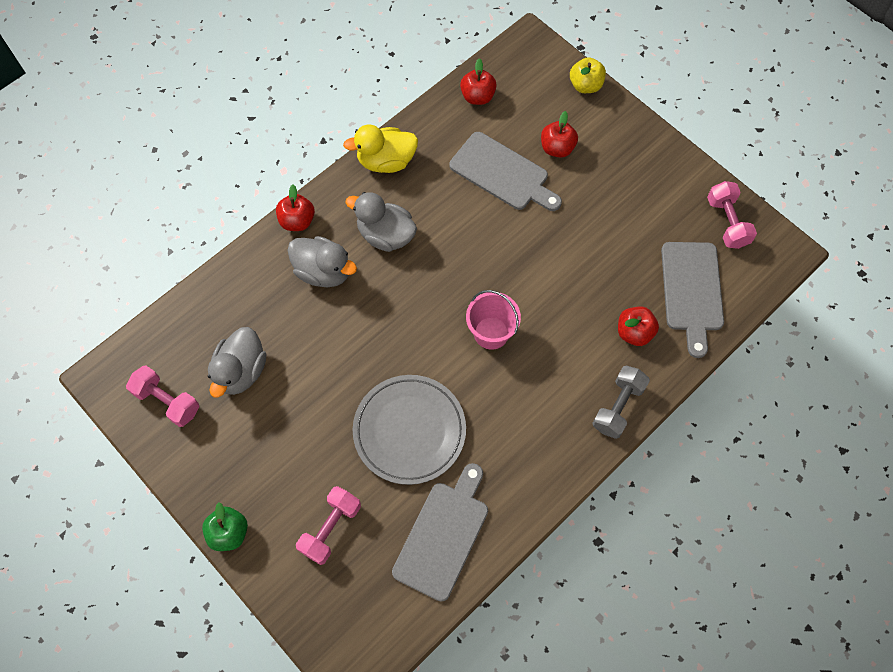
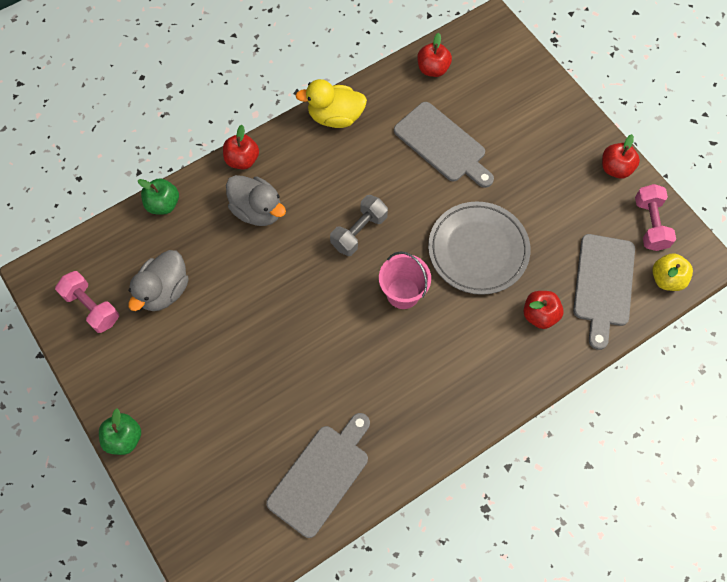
camera: 10 degrees right, 0 degrees up
(222, 280) = (163, 204): none -> green apple
(331, 528) = (218, 451): pink dumbbell -> none
(385, 235) = (321, 185): grey duck -> none
(409, 430) = (308, 372): grey plate -> grey plate (478, 250)
(557, 148) = (499, 129): red apple -> red apple (615, 168)
(585, 85) = (537, 73): yellow apple -> yellow apple (666, 279)
(618, 407) = (510, 383): grey dumbbell -> grey dumbbell (359, 232)

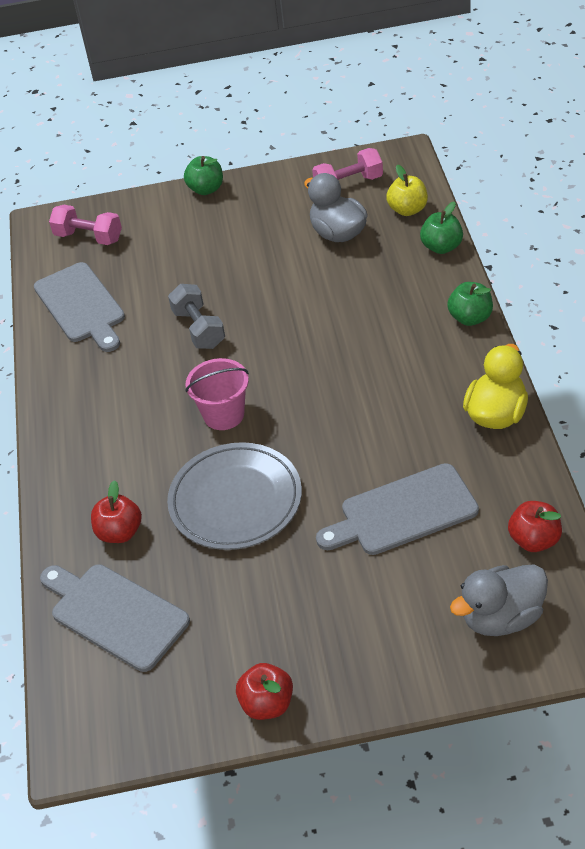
camera: 120 degrees right, 20 degrees down
(242, 160) = (470, 318): red apple -> green apple
(257, 210) = (395, 317): grey duck -> grey duck (501, 617)
(359, 232) = (321, 396): grey dumbbell -> grey dumbbell (199, 329)
(650, 224) = (161, 708): pink dumbbell -> pink dumbbell (89, 237)
(666, 279) = (78, 691): yellow apple -> yellow apple (407, 210)

